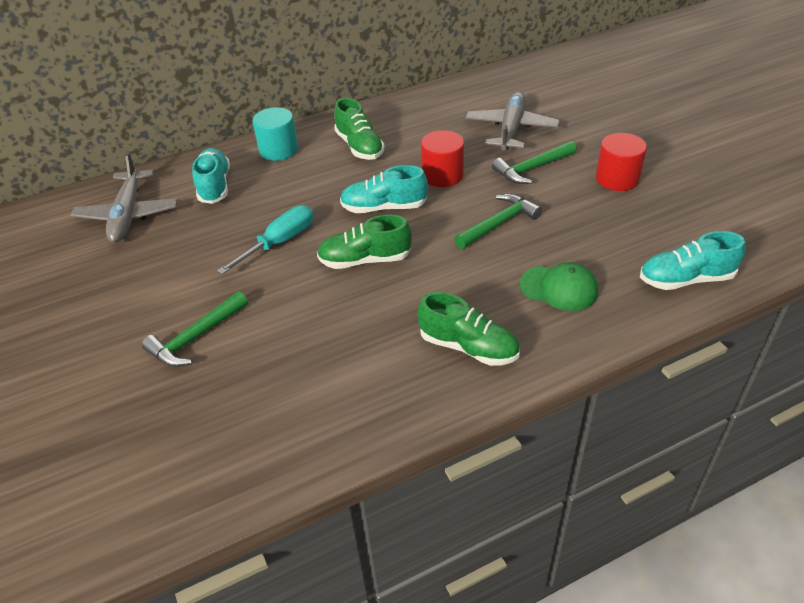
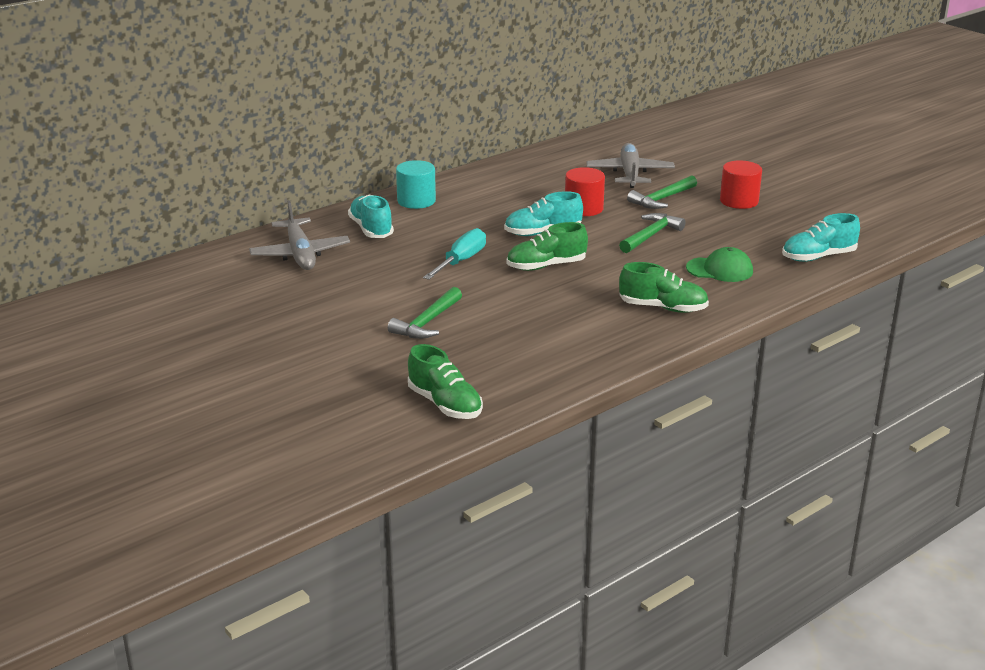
camera: 15 degrees left, 15 degrees down
(359, 147) = (494, 194): green shoe -> green shoe (445, 404)

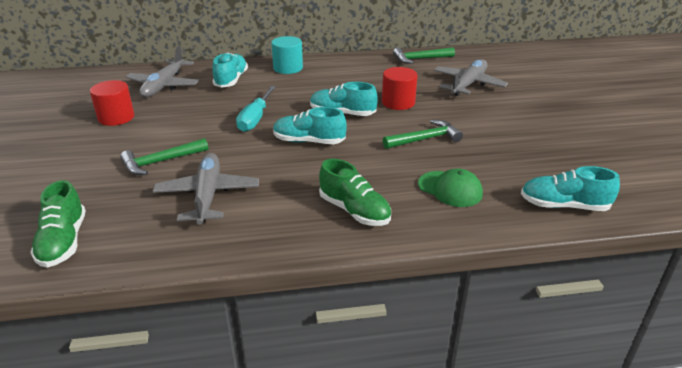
camera: 30 degrees right, 5 degrees up
(461, 261) = (255, 119): turquoise screwdriver -> turquoise screwdriver turned 135 degrees clockwise
(519, 334) = (208, 195): none -> grey plane
(546, 266) = (309, 141): green shoe -> turquoise shoe
(662, 199) = (471, 111): green hammer -> green hammer (420, 59)
(739, 201) = (539, 129): red cylinder -> red cylinder (116, 117)

